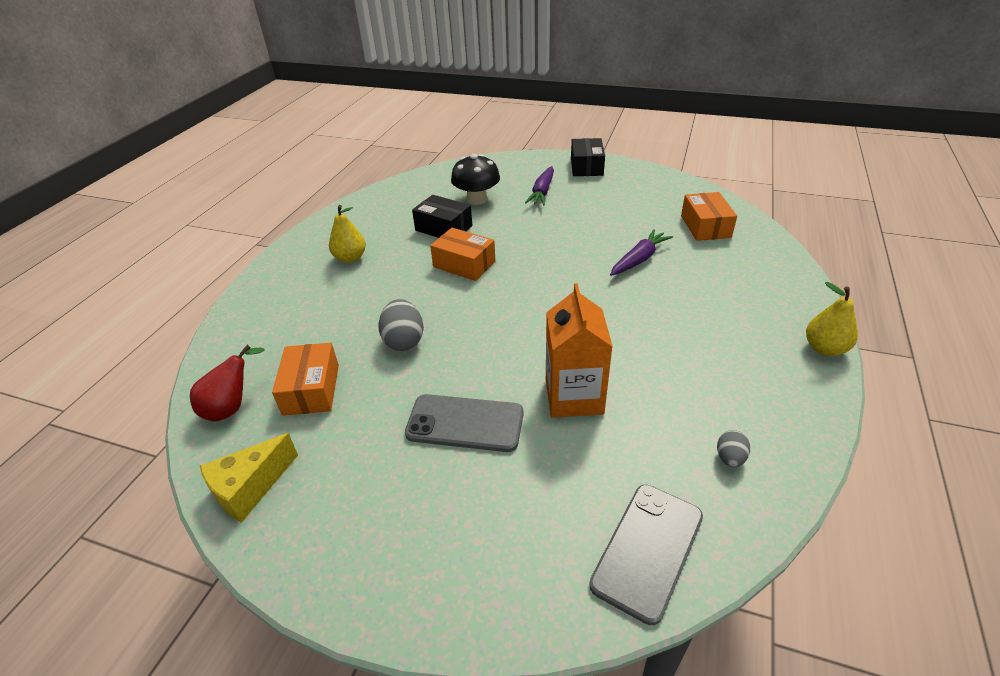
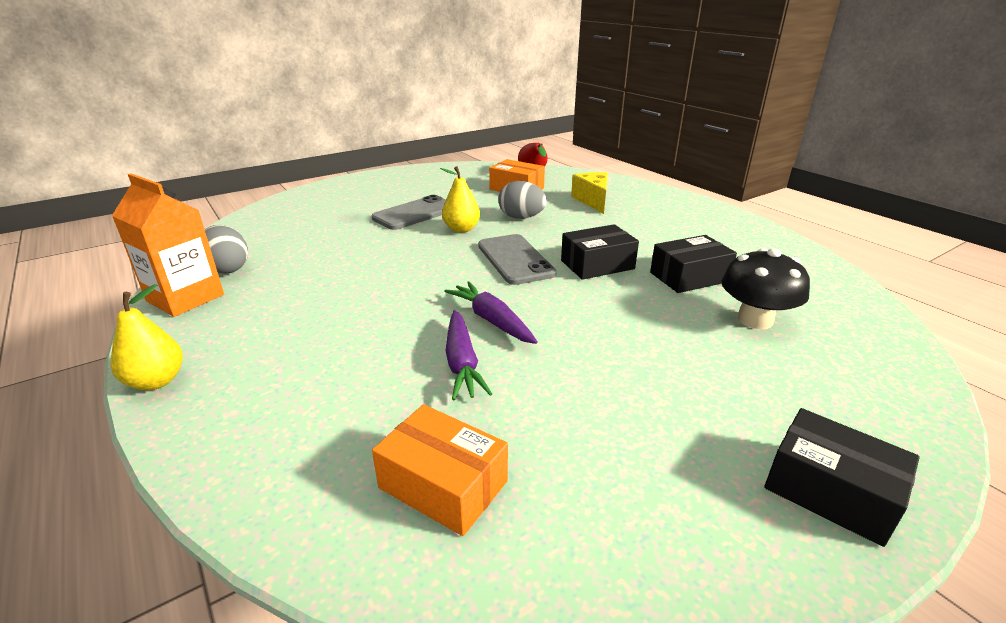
camera: 125 degrees right, 10 degrees down
(250, 488) = (467, 170): yellow cheese -> yellow cheese (592, 201)
(350, 258) = (672, 226): yellow pear -> yellow pear (461, 229)
(464, 264) = (597, 265): orange box -> black box
(542, 192) = (738, 380): purple carrot -> purple carrot (492, 320)
(574, 396) = (369, 246): orange carton -> orange carton (185, 298)
(648, 550) = (256, 225): grey phone -> grey phone (515, 259)
(730, 458) = (228, 269): grey egg -> grey egg, size x1.78

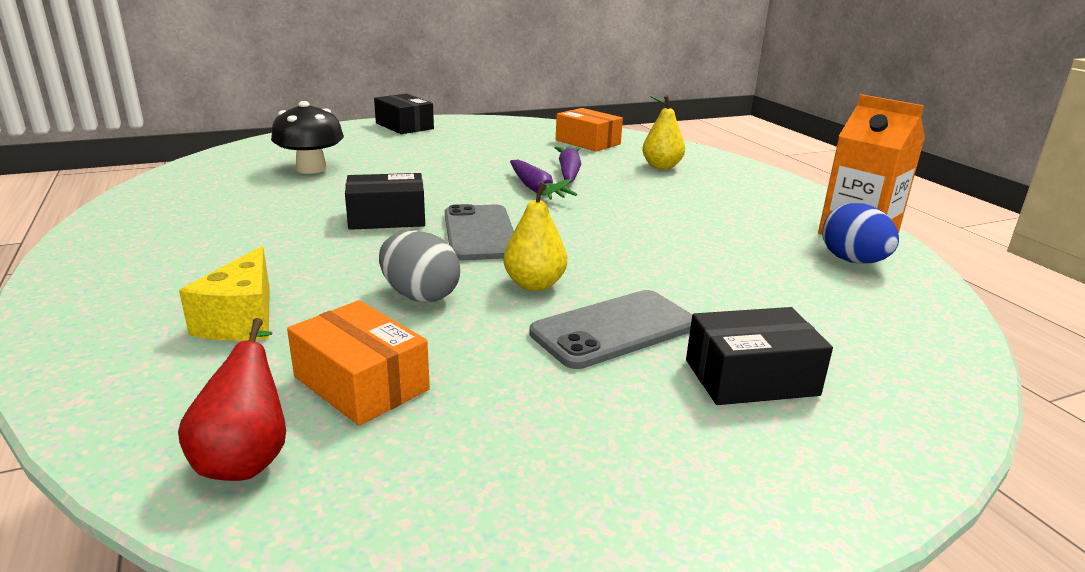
camera: 170 degrees left, 5 degrees down
(156, 381) = (793, 185): yellow pear -> yellow pear (661, 167)
(228, 269) = (853, 261): grey egg -> blue egg
(689, 277) = (306, 198): black box -> black box (751, 377)

